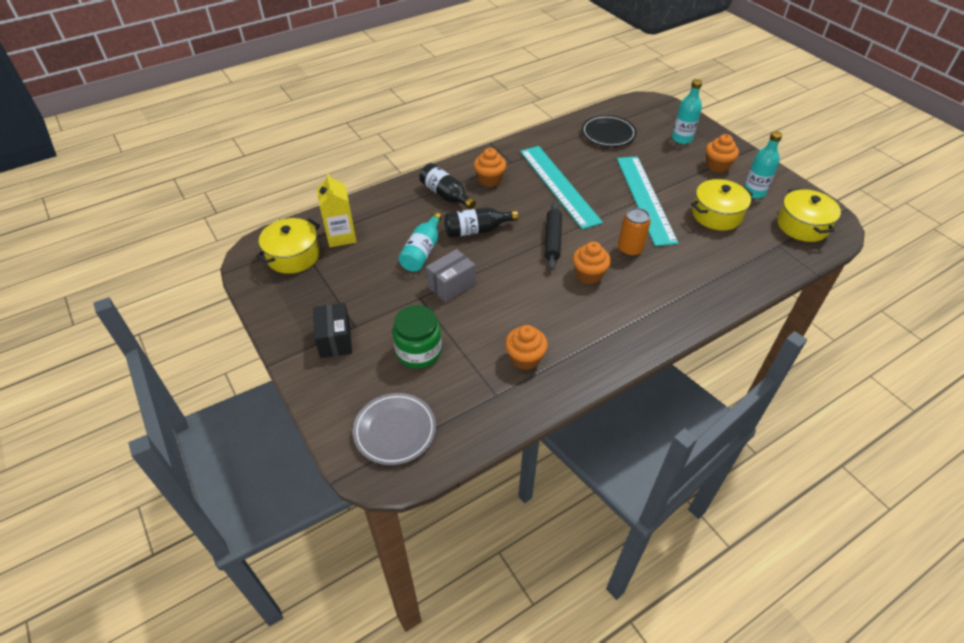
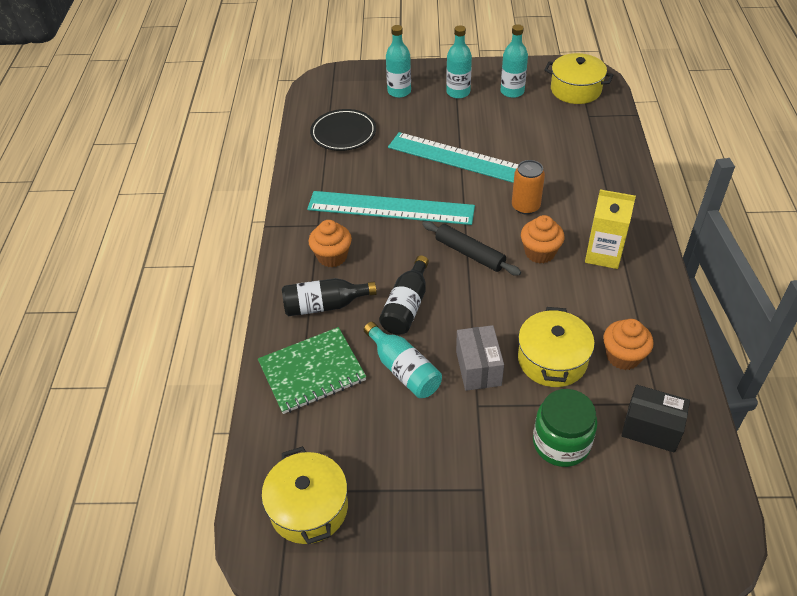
camera: 55 degrees left, 0 degrees up
(335, 340) = (493, 519): black box -> black box (651, 428)
(341, 236) = (313, 439): yellow carton -> yellow carton (603, 254)
(390, 213) = (312, 372): none -> green notebook
(395, 431) = (664, 515): grey plate -> none
(716, 215) = (523, 129): yellow pot -> yellow pot (552, 360)
(717, 166) = (458, 92): orange cupcake -> turquoise bottle

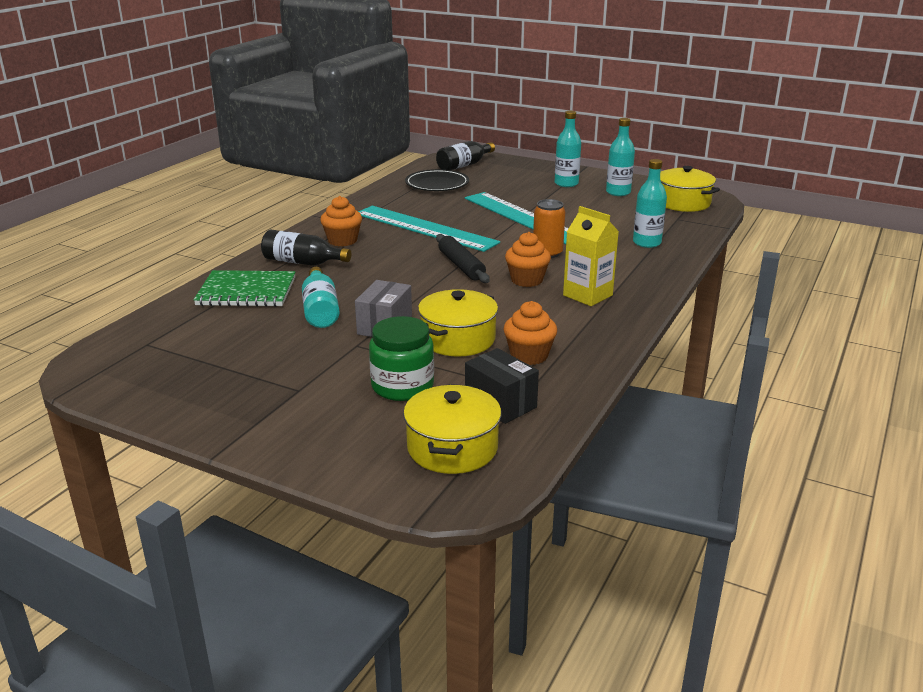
camera: 25 degrees right, 20 degrees down
(309, 508) = (148, 356): yellow pot -> yellow pot (452, 448)
(399, 91) = (513, 173): turquoise bottle -> turquoise bottle (646, 243)
(406, 306) = (368, 279): black bottle -> black bottle (464, 165)

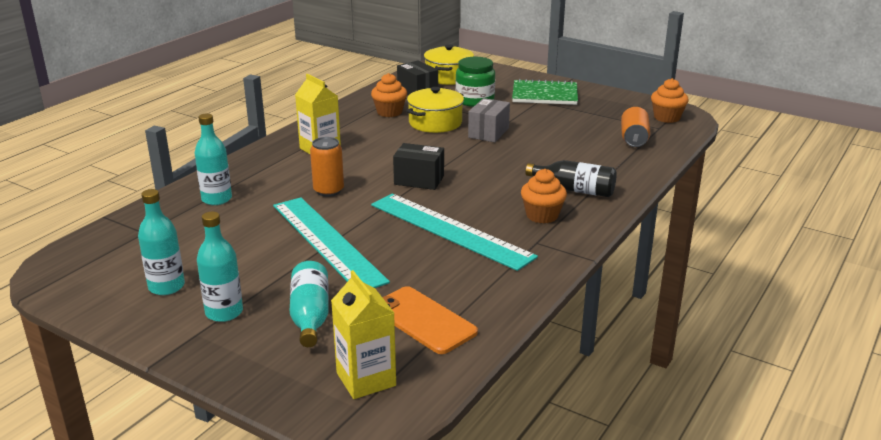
camera: 175 degrees left, 0 degrees up
(196, 324) = (634, 139): none -> orange can
(246, 291) = (611, 163): green notebook -> green notebook (544, 95)
(320, 310) = (541, 146): turquoise bottle -> turquoise bottle (310, 316)
(437, 184) = (423, 320): black plate -> orange phone
(461, 266) = (419, 180): black rolling pin -> black box
(464, 165) = (366, 379): black bottle -> yellow carton
(527, 280) = (364, 164): orange cupcake -> orange cupcake (667, 118)
(683, 203) = (103, 260): yellow pot -> none

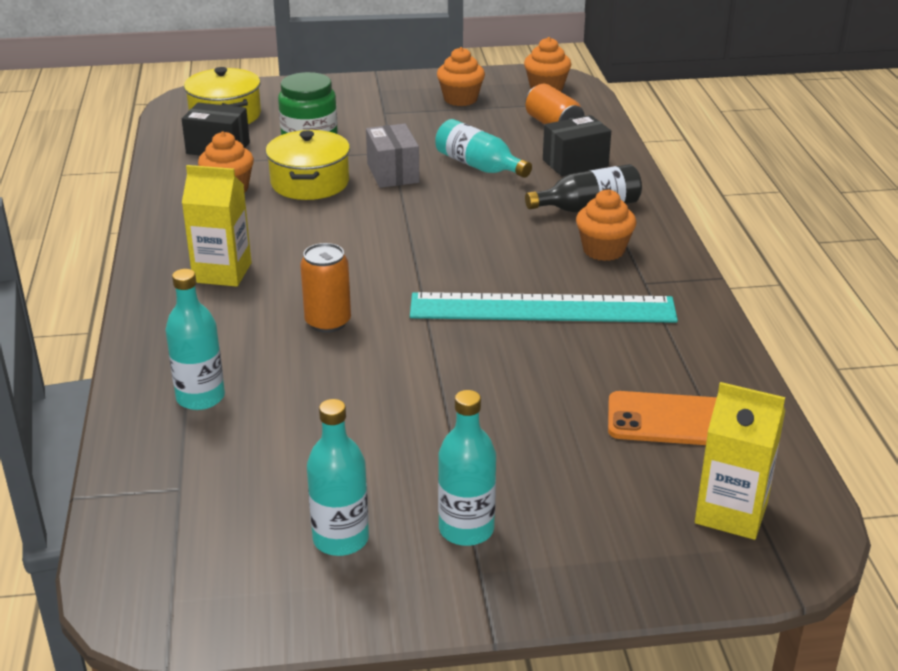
camera: 40 degrees left, 5 degrees up
(310, 316) = (566, 479): turquoise bottle -> turquoise bottle (479, 166)
(327, 242) = (435, 386): turquoise ruler -> none
(419, 180) = (411, 263): black box -> black box (575, 163)
(544, 95) = (378, 102): green notebook -> none
(598, 107) = (460, 99): none -> orange cupcake

